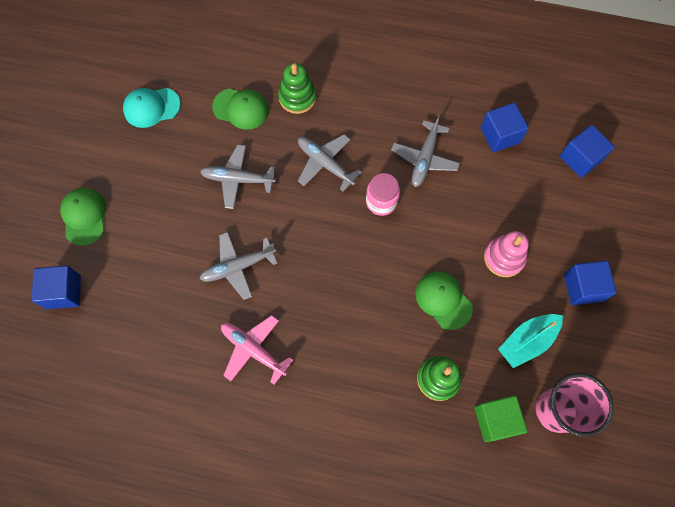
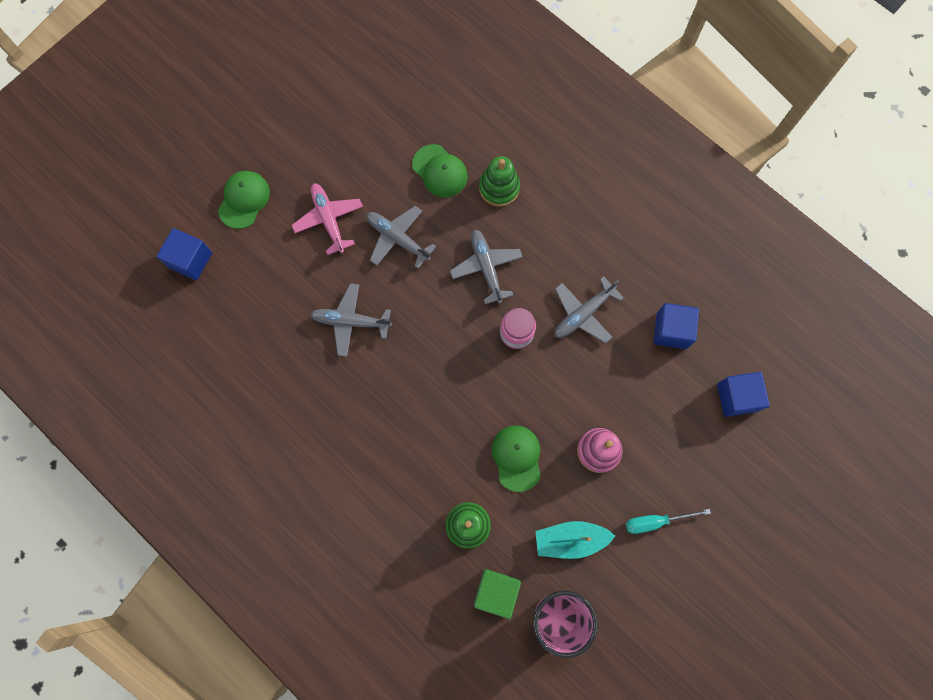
camera: 30 degrees right, 5 degrees up
(151, 107) = (359, 126): turquoise cap -> none
(253, 349) = (321, 404): pink plane -> pink plane (329, 220)
(583, 287) = (655, 521): blue cube -> turquoise screwdriver

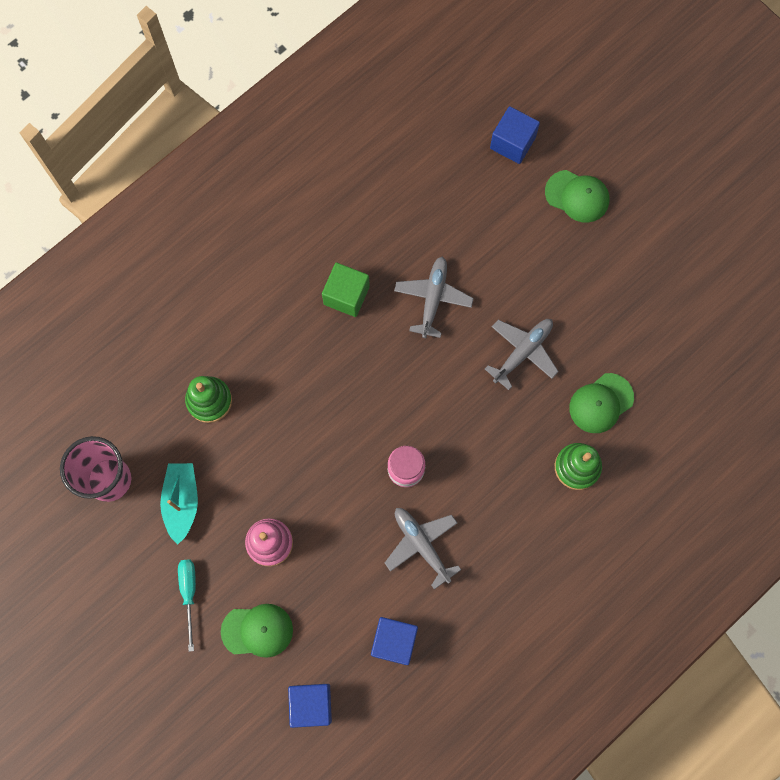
camera: 95 degrees right, 0 degrees up
(329, 220) = (549, 282): pink plane -> none
(486, 267) = (483, 444): grey plane -> none
(496, 592) = (141, 422): green cube -> green cube (346, 295)
(517, 457) = (272, 456): green cap -> green cap (257, 630)

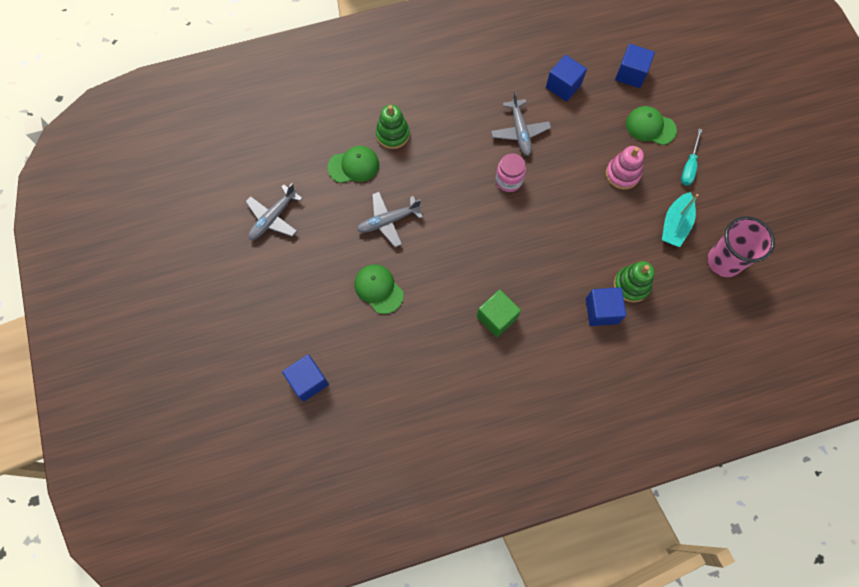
camera: 155 degrees left, 5 degrees down
(232, 355) = (601, 311): none -> blue cube
(433, 298) = (433, 287): grey plane -> grey plane (273, 218)
(577, 196) = (284, 315): green cap -> green cap (378, 289)

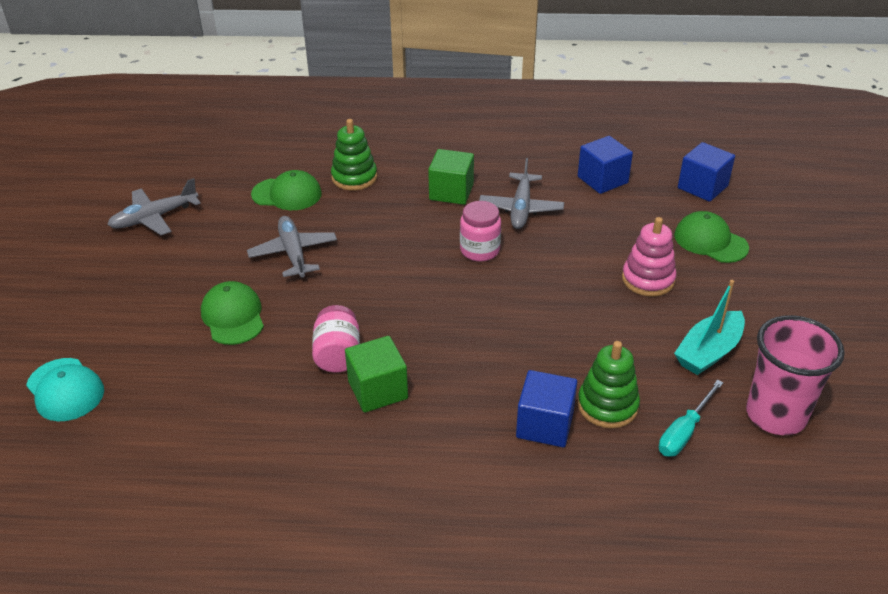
camera: 20 degrees right, 30 degrees down
(308, 381) = (65, 390): blue cube -> turquoise cap
(388, 221) = (293, 253): grey plane -> grey plane turned 75 degrees clockwise
(460, 298) = (338, 355): none -> pink jar
(466, 129) = (451, 192): none -> green cube
(689, 166) = (755, 293): turquoise screwdriver -> turquoise screwdriver (684, 432)

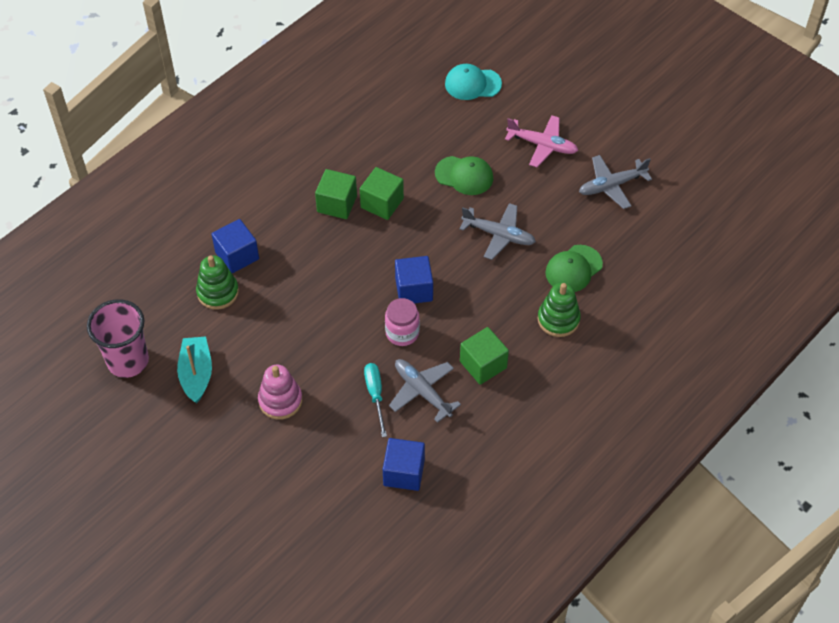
camera: 130 degrees right, 15 degrees up
(132, 285) = (542, 145): none -> pink plane
(154, 218) = (611, 185): grey plane -> grey plane turned 120 degrees counterclockwise
(338, 355) = (382, 203): pink jar -> green cube
(684, 432) = (166, 310): turquoise screwdriver -> turquoise screwdriver (375, 395)
(702, 187) = (329, 531): blue cube -> blue cube (414, 290)
(710, 241) = (273, 473): green cap -> none

